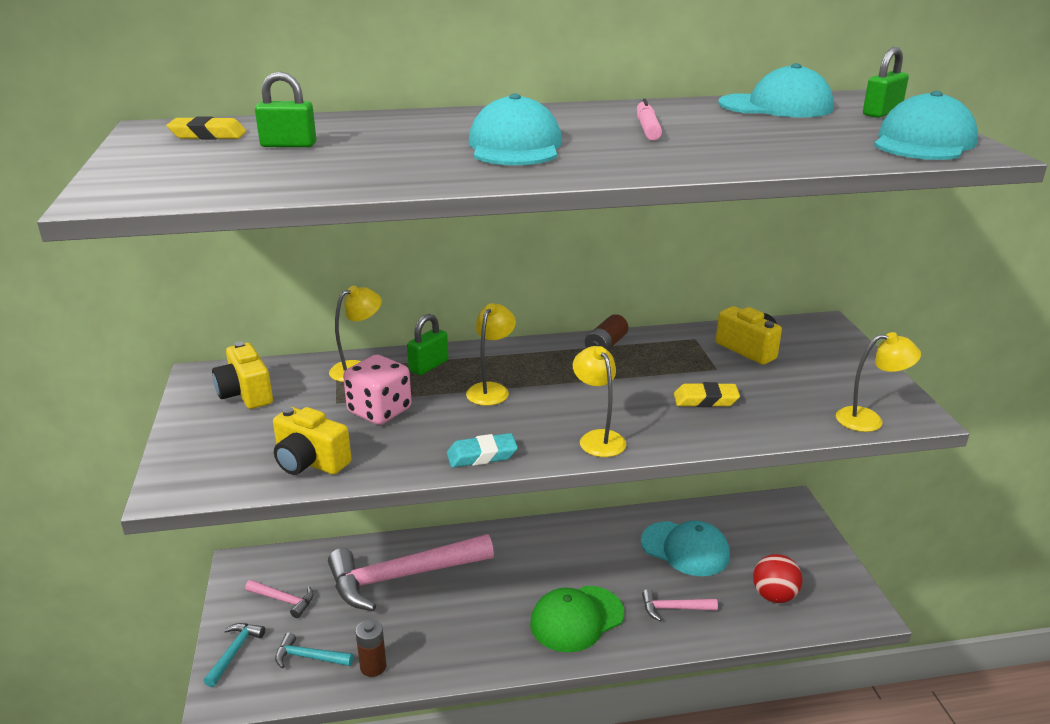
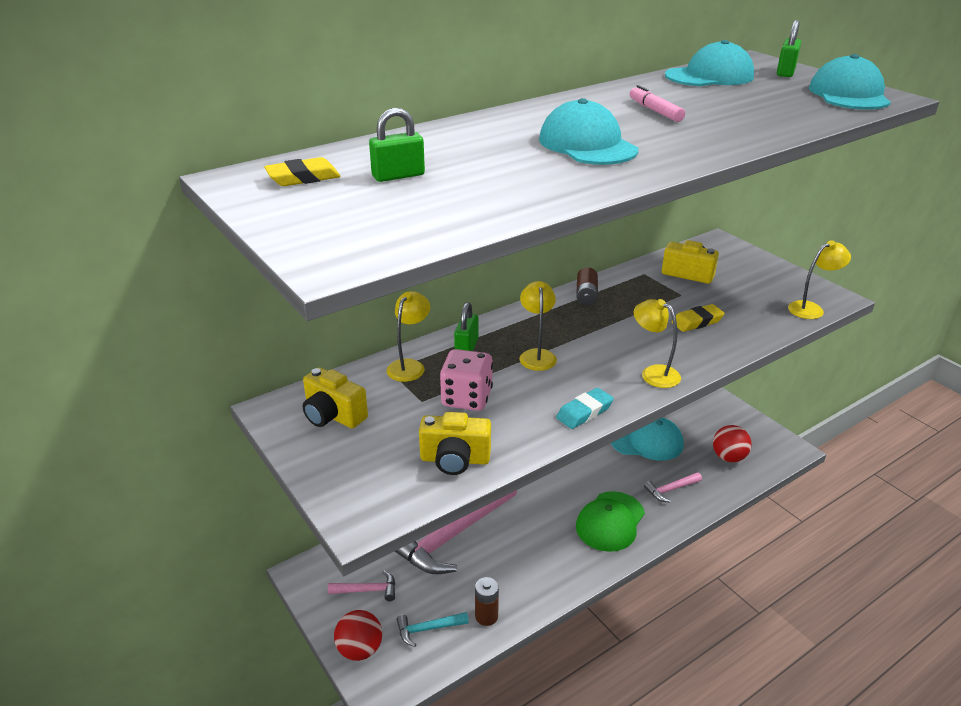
camera: 25 degrees left, 5 degrees up
(234, 652) = (360, 649): turquoise hammer -> red ball

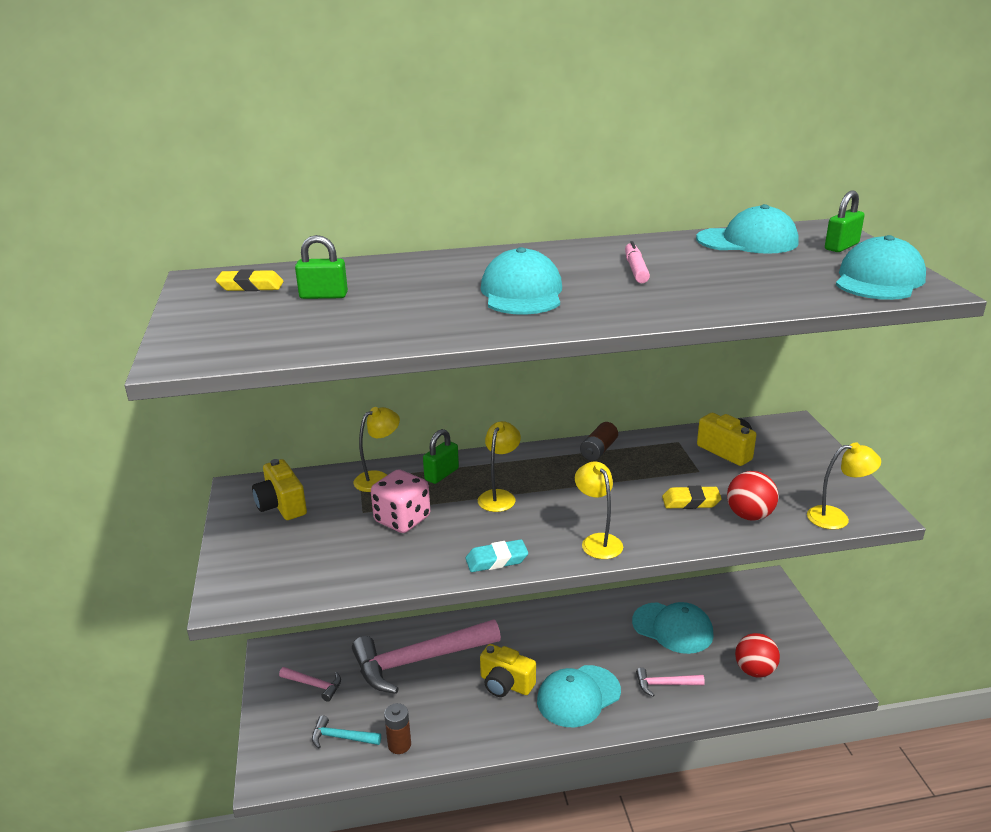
camera: 25 degrees right, 5 degrees down
(360, 649) = (274, 734): red ball -> red ball (749, 515)
(455, 459) = (346, 570): yellow camera -> yellow camera (505, 684)
(610, 521) = (578, 696): green cap -> turquoise cap

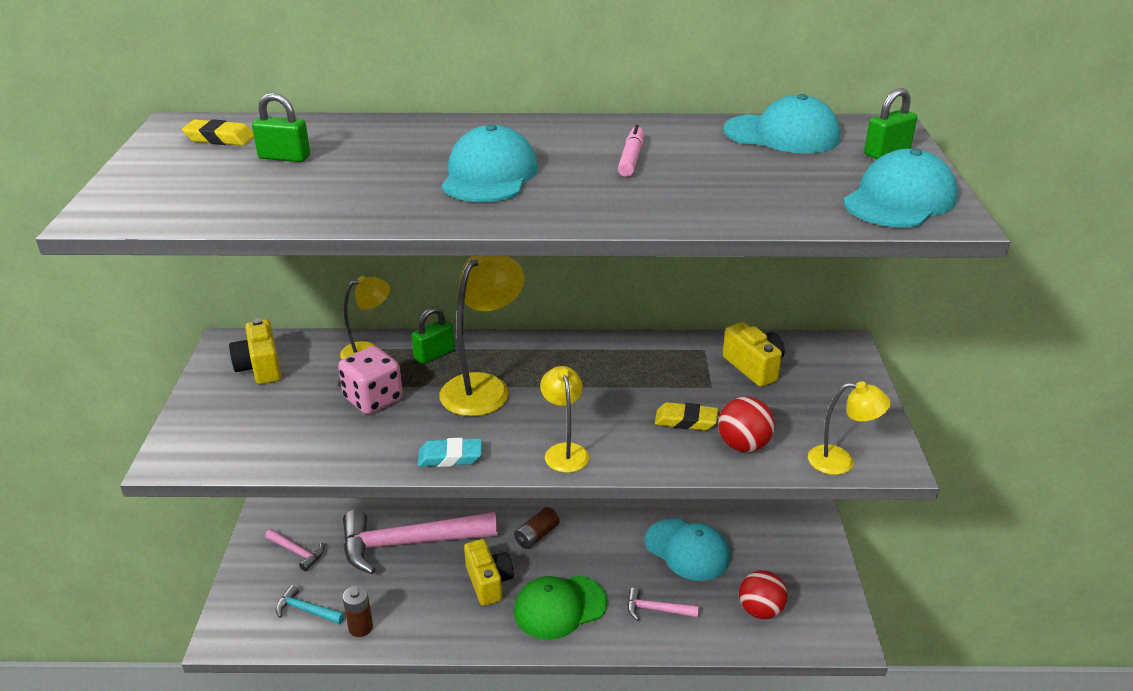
camera: 10 degrees right, 5 degrees up
(499, 496) = (483, 387): yellow lamp -> yellow lamp, size x1.69
(505, 684) = (488, 582): yellow camera -> yellow camera turned 150 degrees counterclockwise
(578, 696) = (559, 607): turquoise cap -> green cap
(598, 450) = (612, 349): brown battery -> brown battery (536, 535)

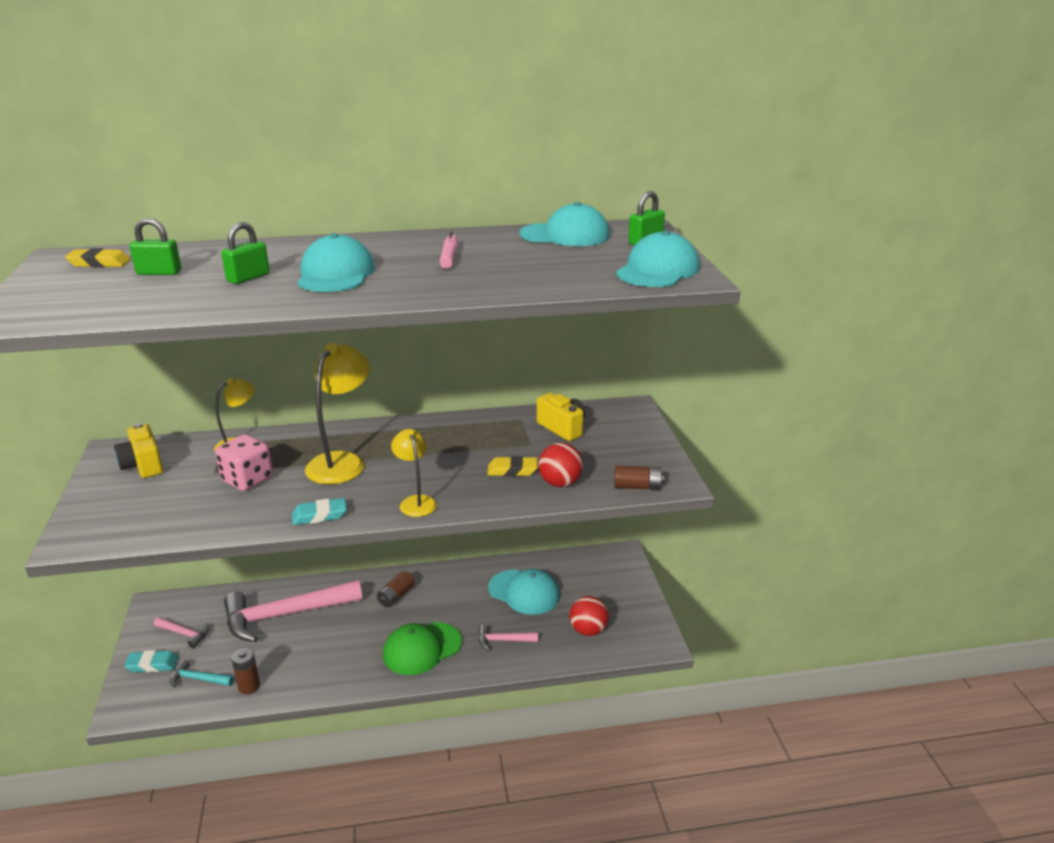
camera: 10 degrees left, 5 degrees down
(259, 585) = (152, 664): none -> turquoise eraser
(434, 354) = (297, 442): green padlock -> green padlock (248, 278)
(488, 582) = (358, 637): yellow camera -> none
(841, 461) = (637, 487): yellow lamp -> brown battery

